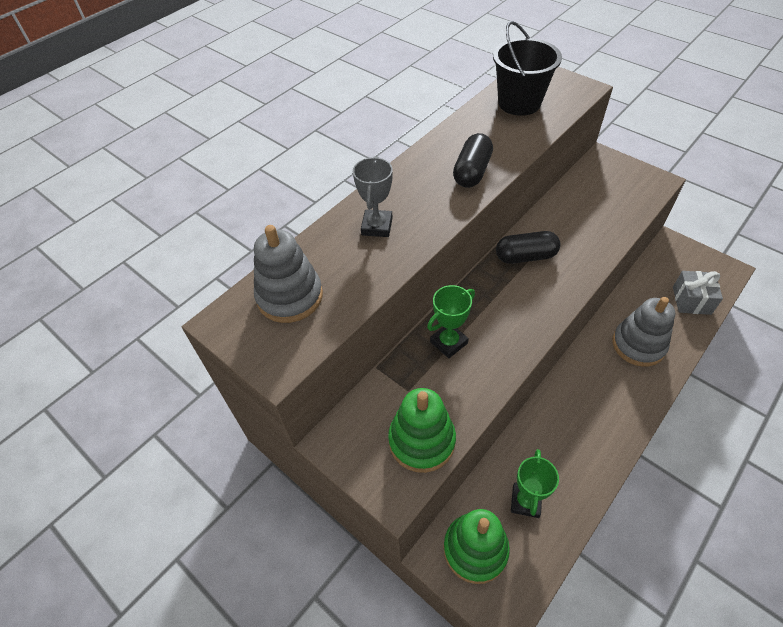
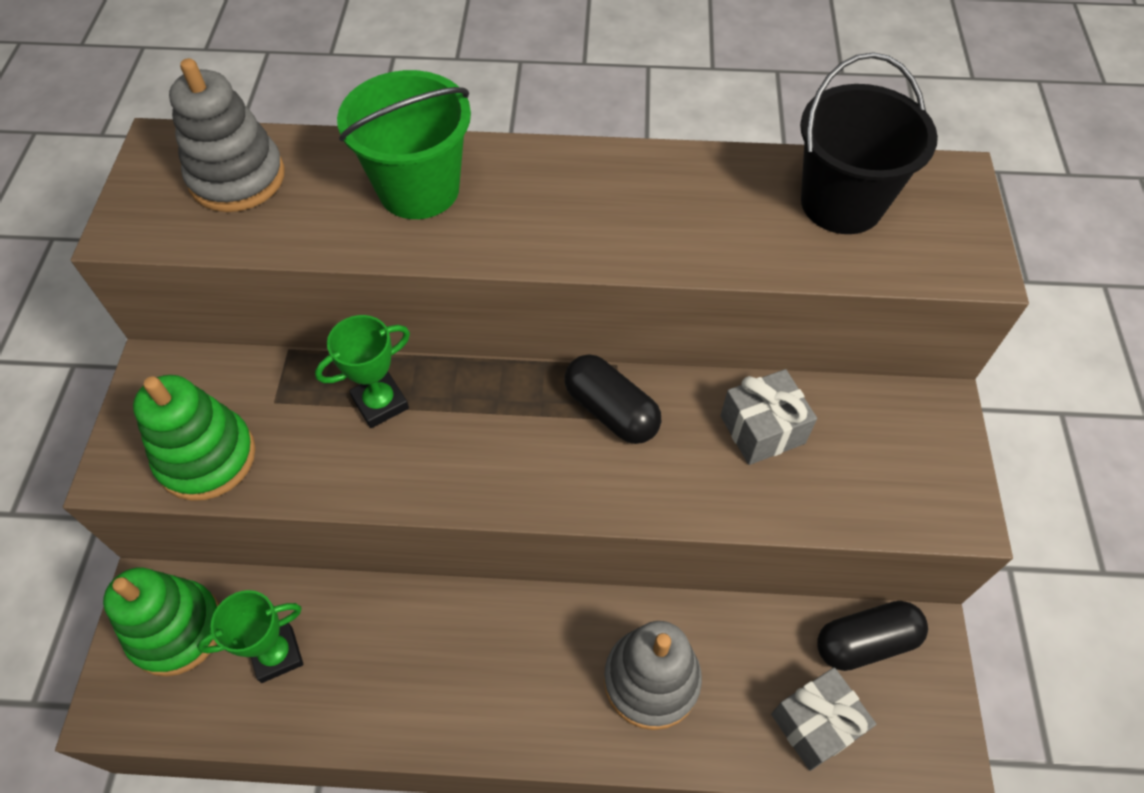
camera: 50 degrees right, 5 degrees up
(377, 226) = (419, 189): grey trophy -> green bucket
(448, 342) = (380, 403): green trophy -> green trophy turned 45 degrees counterclockwise
(472, 172) = (618, 229): black capsule -> black capsule (865, 642)
(574, 213) = (762, 429): none -> grey gift

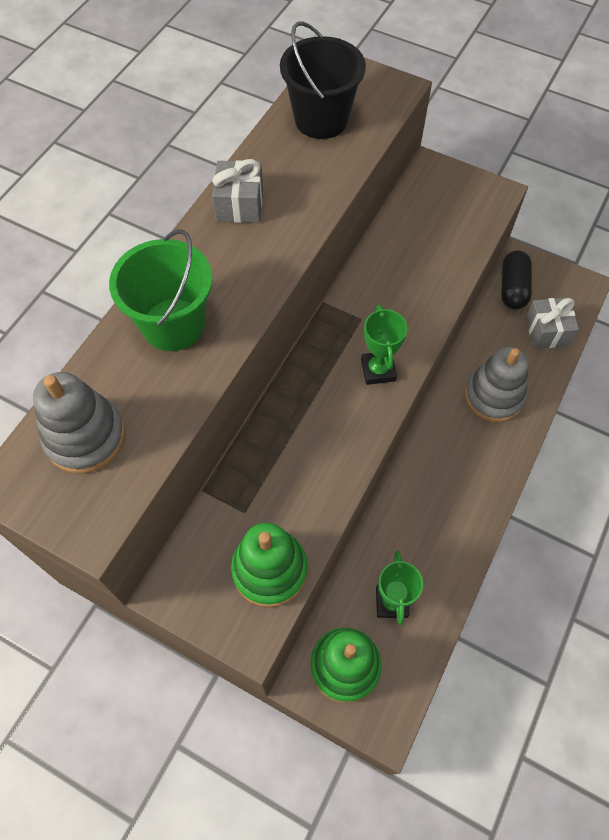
camera: 65 degrees left, 5 degrees up
(380, 403) = (281, 445): green trophy -> green trophy (378, 370)
(611, 411) = (355, 318): black capsule -> none
(762, 429) = (405, 251): grey gift -> grey gift (240, 205)

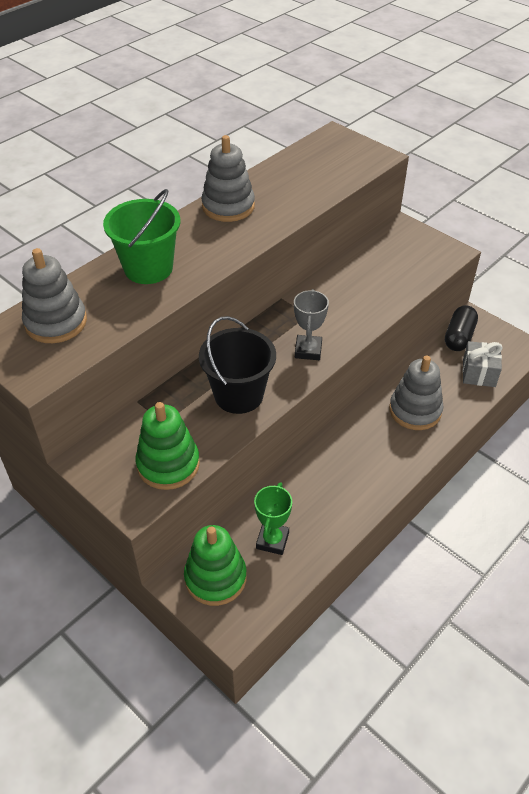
camera: 15 degrees right, 15 degrees down
(240, 205) = (228, 206): grey gift -> grey stacking toy
(321, 119) = (311, 166): black bucket -> black bucket (238, 395)
(378, 370) = (308, 350): green trophy -> grey trophy

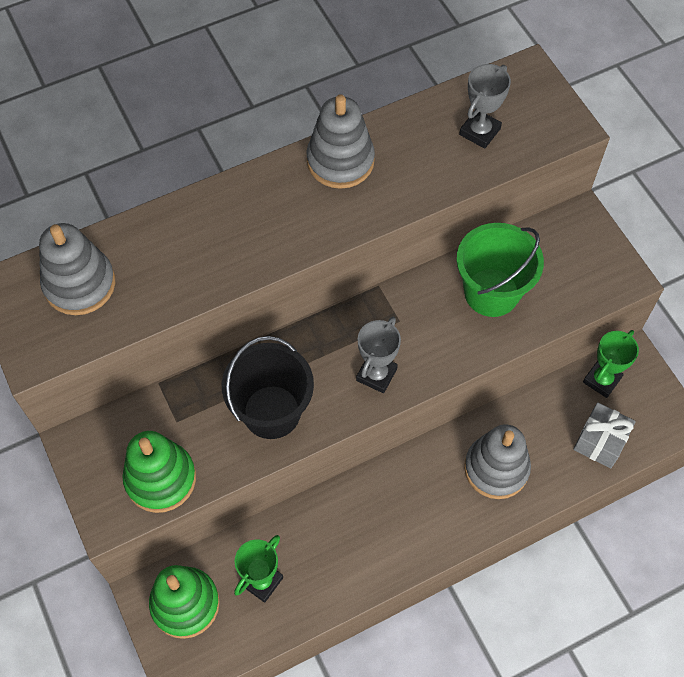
camera: 20 degrees right, 15 degrees up
(148, 268) = (209, 234): green bucket -> green bucket (491, 292)
(319, 170) = (479, 132): none -> grey trophy
(459, 337) = (602, 380): black capsule -> green trophy

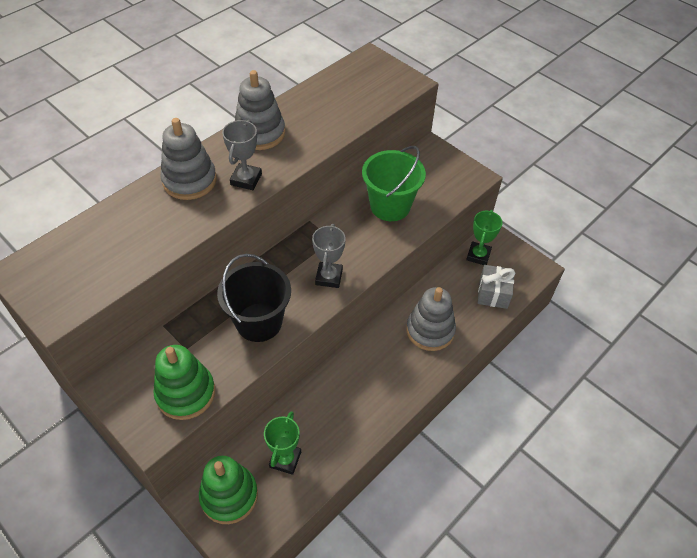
camera: 20 degrees left, 10 degrees down
(79, 284) = (82, 255): grey stacking toy -> grey stacking toy (189, 180)
(479, 132) = (351, 97): grey trophy -> grey trophy (246, 179)

